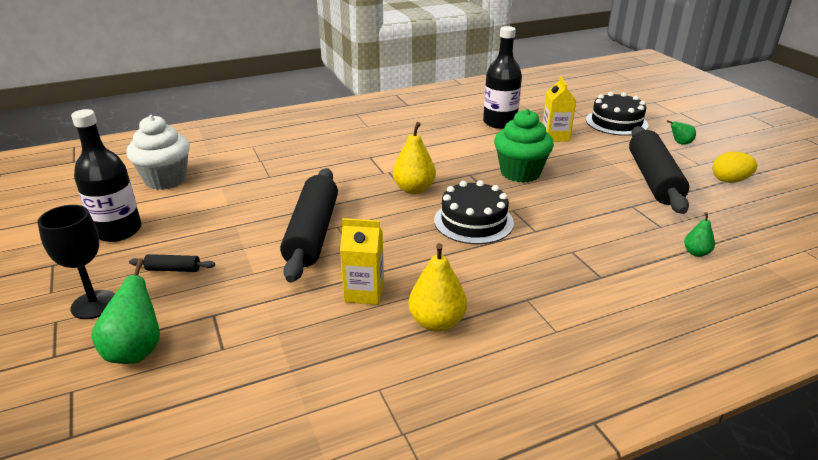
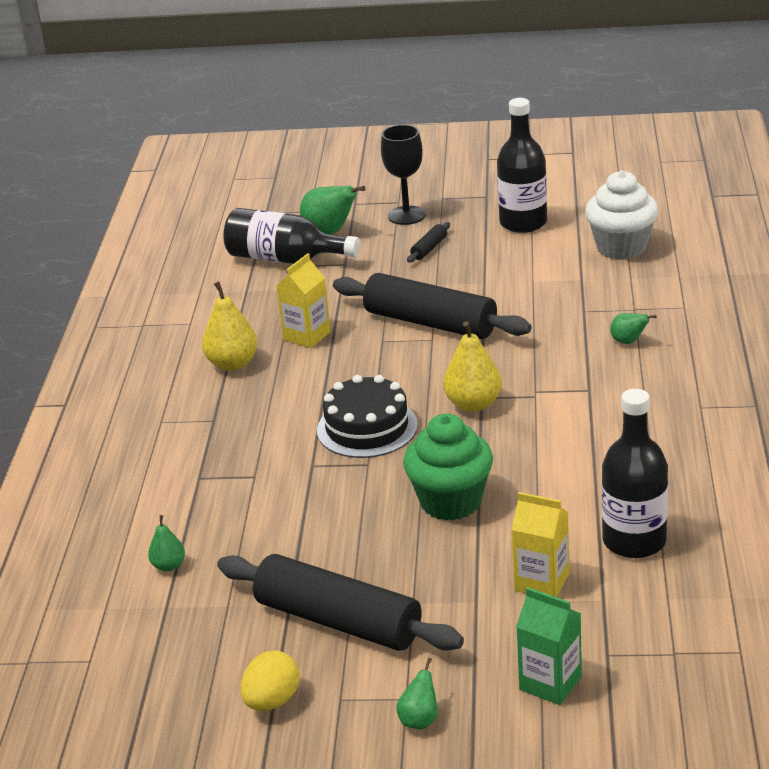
camera: 120 degrees right, 0 degrees up
(208, 365) = (285, 259): none -> black bottle
(305, 155) = (628, 342): none -> green pear
(616, 122) = (550, 683): black cake -> green carton

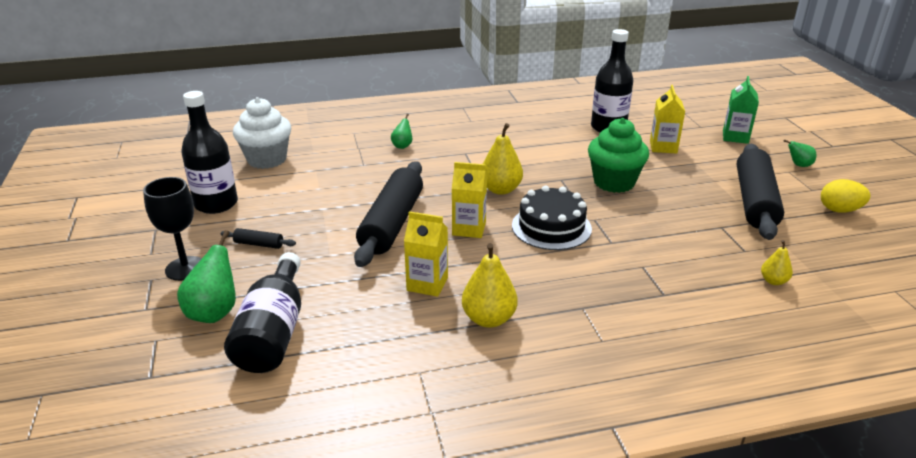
camera: 110 degrees left, 0 degrees up
(168, 566) = (773, 281): green pear -> yellow pear
(394, 370) = (469, 228): none -> yellow carton

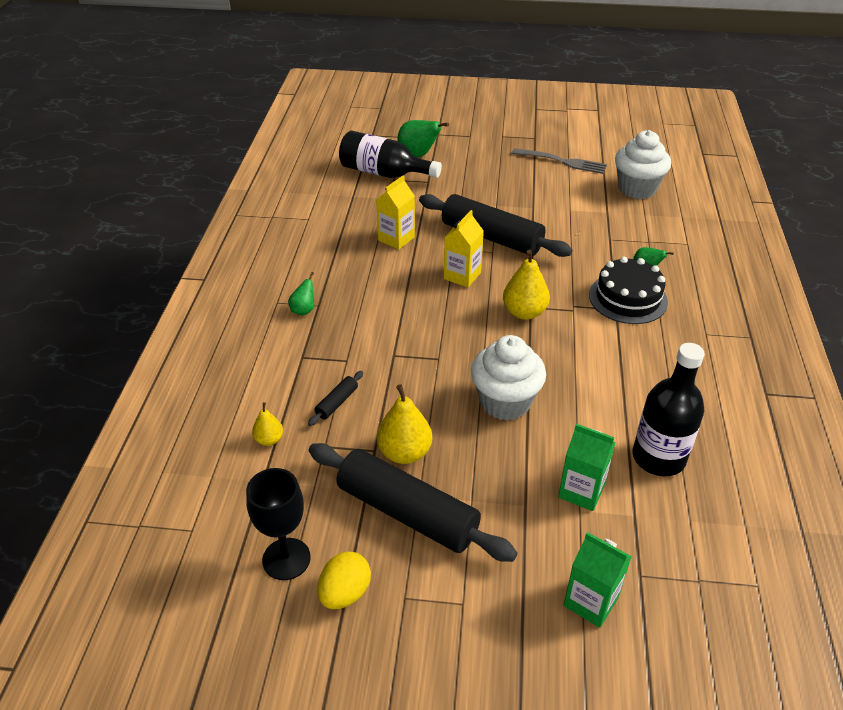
camera: 110 degrees right, 10 degrees up
(185, 268) = (475, 147): black goblet -> black goblet (286, 559)
(216, 204) = (562, 161): black bottle -> grey fork
(259, 244) = (492, 175): black rolling pin -> black rolling pin (337, 403)
(488, 319) = (337, 257): yellow pear -> yellow pear (404, 452)
(551, 227) = (439, 325): black cake -> black cake (628, 298)
(614, 182) = (505, 402): green cupcake -> white cupcake
(663, 147) = (581, 491): yellow carton -> green carton
(798, 165) = (474, 630): green pear -> green pear (303, 310)

